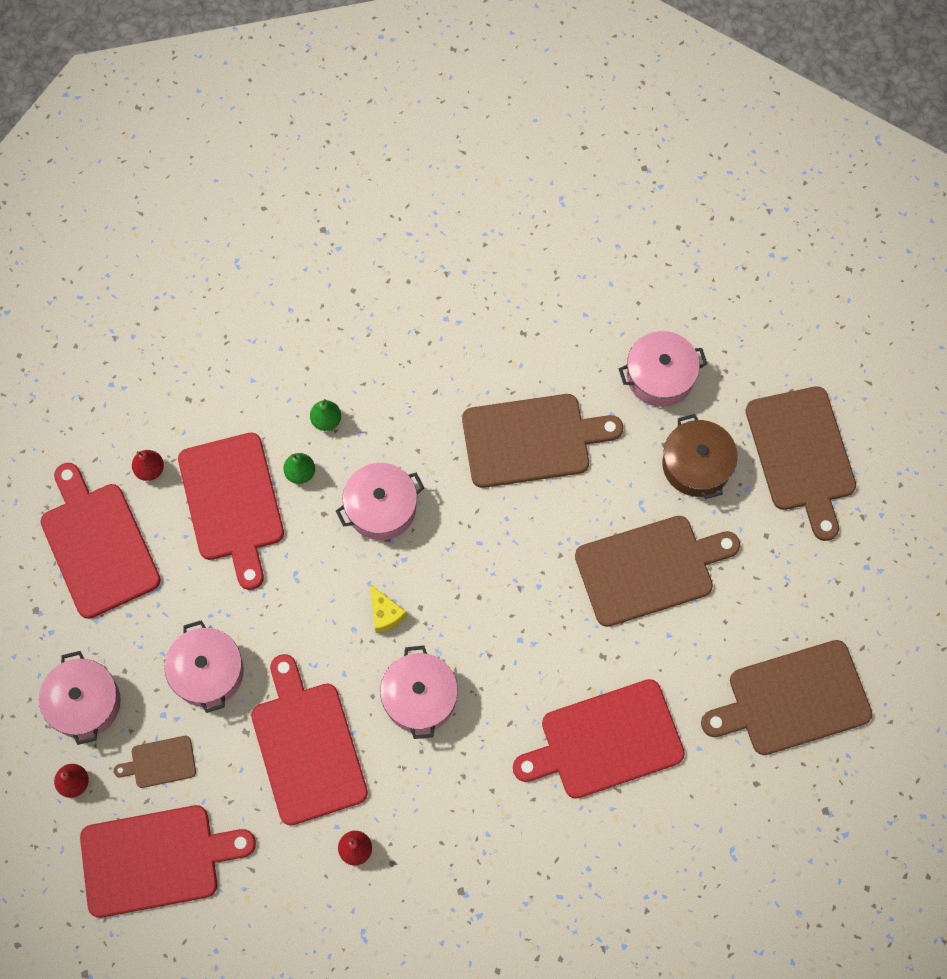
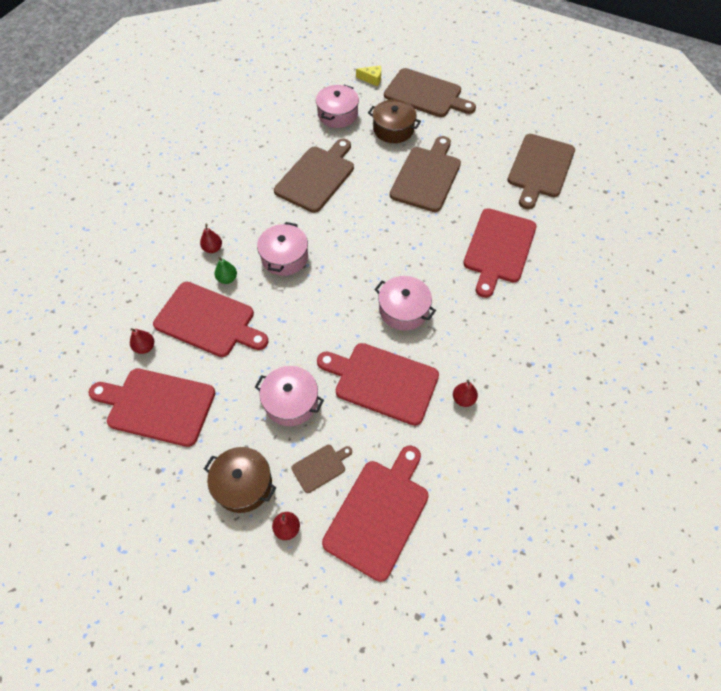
camera: 50 degrees left, 10 degrees down
(84, 703) = (243, 484): pink pot -> brown pot
(160, 762) = (320, 467): brown cutting board -> brown cutting board turned 150 degrees counterclockwise
(326, 420) = (213, 248): green pear -> red pear
(385, 613) = (343, 294): yellow cheese -> yellow cheese (372, 79)

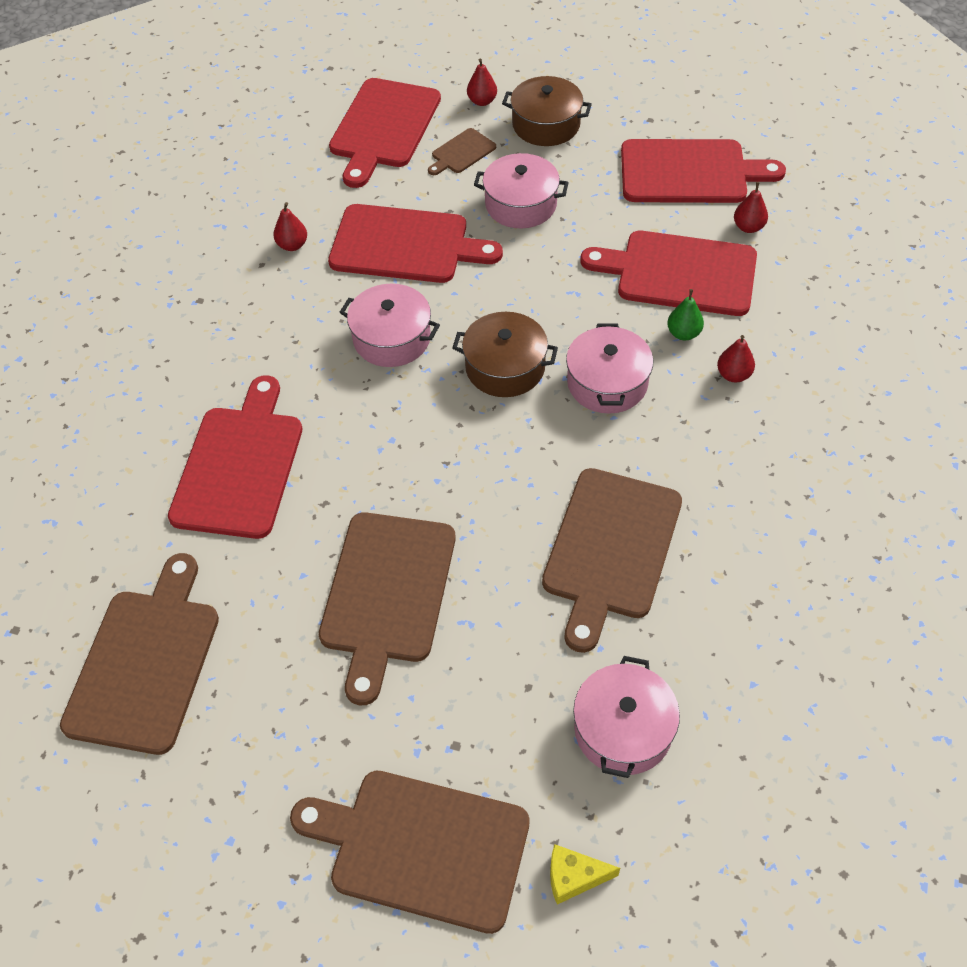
camera: 170 degrees right, 5 degrees down
(393, 129) = (481, 709): brown pot -> brown pot (505, 367)

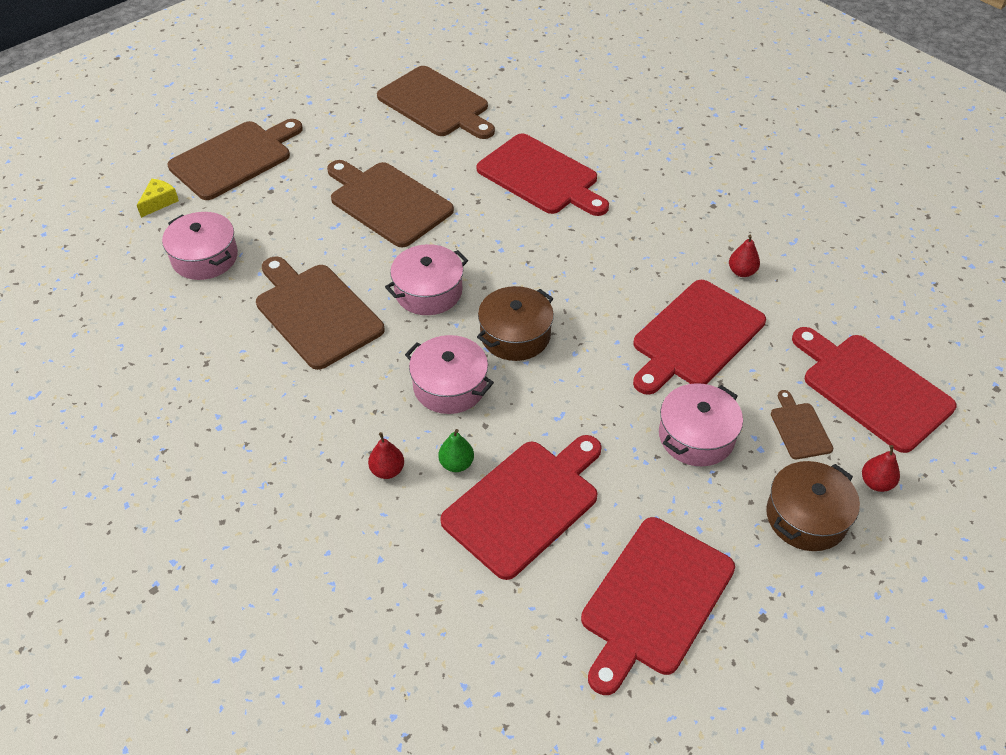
camera: 120 degrees right, 5 degrees down
(392, 338) = (595, 287): pink pot -> pink pot (428, 291)
(748, 227) = (541, 599): red pear -> none

